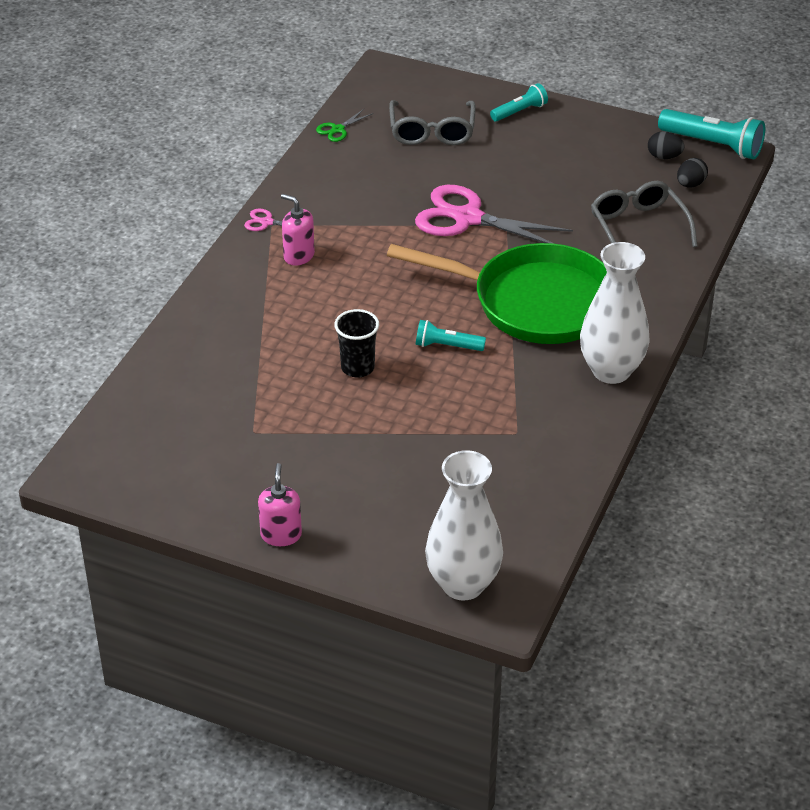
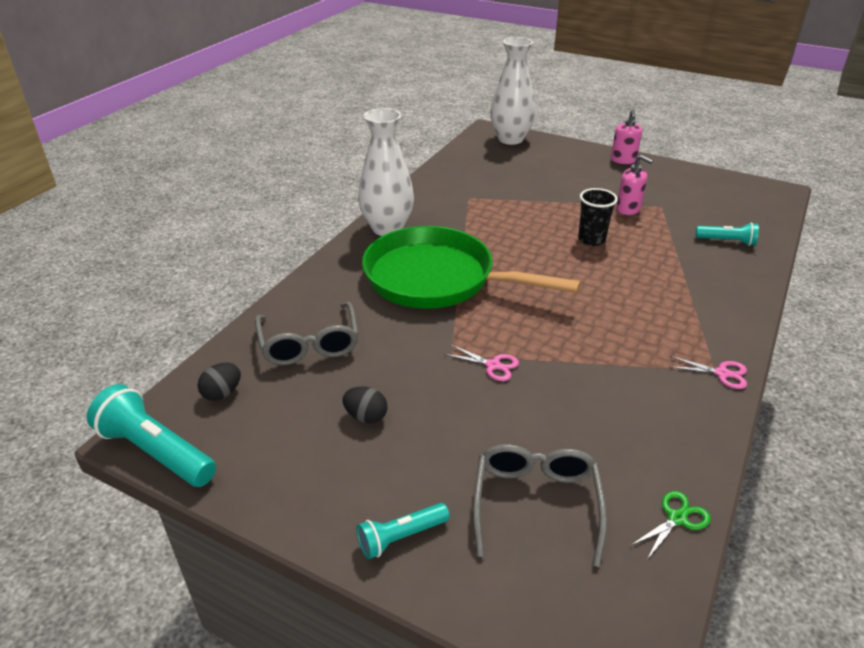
camera: 175 degrees left, 5 degrees down
(298, 256) = (672, 333): pink soap dispenser -> pink soap dispenser (628, 209)
(447, 346) = (518, 250): turquoise flashlight -> turquoise flashlight (727, 241)
(467, 218) = (493, 365): pink scissors -> pink scissors, size x0.43
(664, 157) = (230, 436): black egg -> black egg (366, 416)

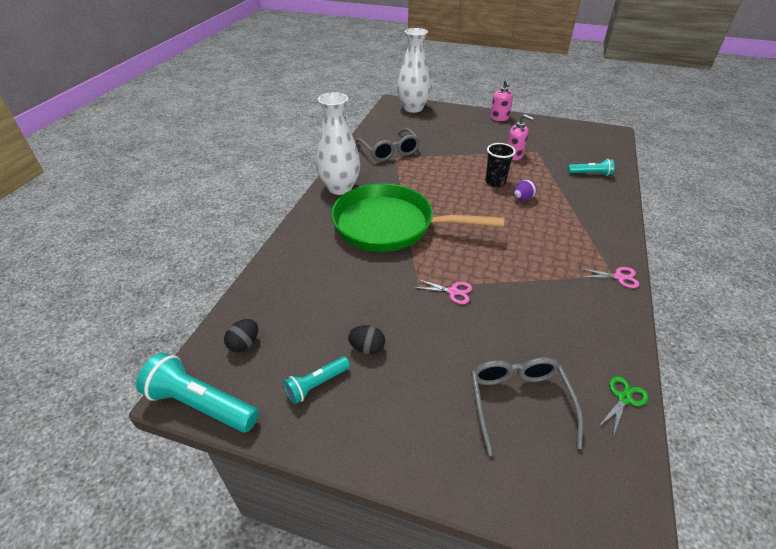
camera: 10 degrees left, 5 degrees up
(309, 344) = (305, 292): grey glasses -> grey glasses (389, 151)
(401, 537) = (424, 448): turquoise flashlight -> turquoise flashlight (317, 384)
(622, 263) = (522, 199): none -> purple egg

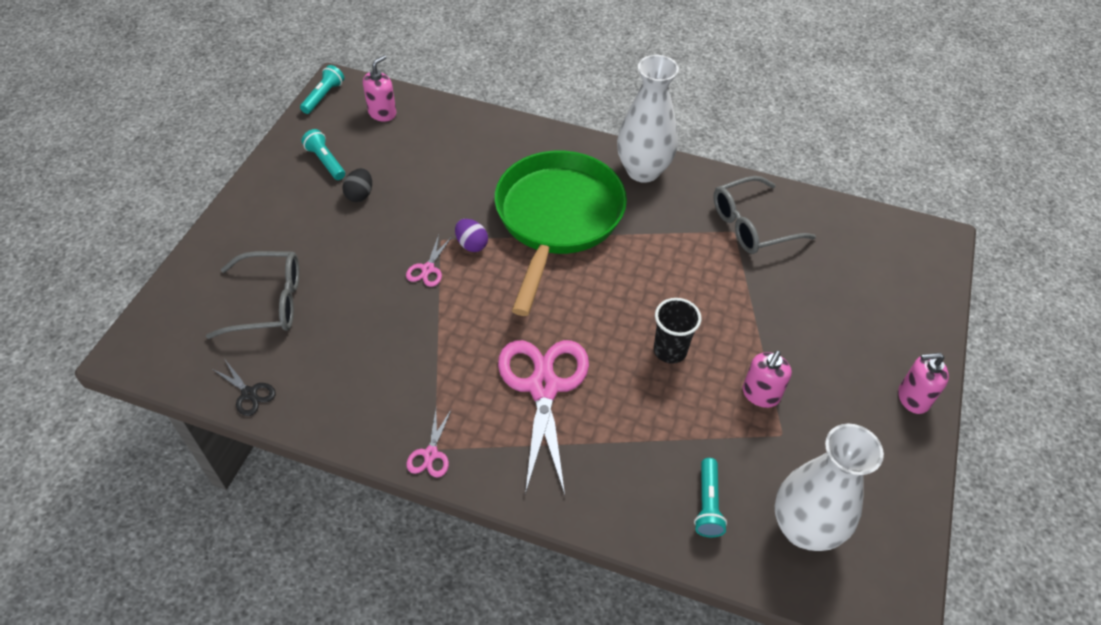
camera: 90 degrees right, 10 degrees up
(201, 404) = (323, 96): turquoise flashlight -> turquoise flashlight, size x0.59
(244, 344) = (382, 113): black egg -> pink soap dispenser
(413, 108) = (920, 264): white vase -> white vase (804, 528)
(522, 199) = (622, 379): purple egg -> purple egg (471, 244)
(542, 229) = (543, 387): none -> pink scissors
(624, 398) = (249, 393): green scissors -> black scissors

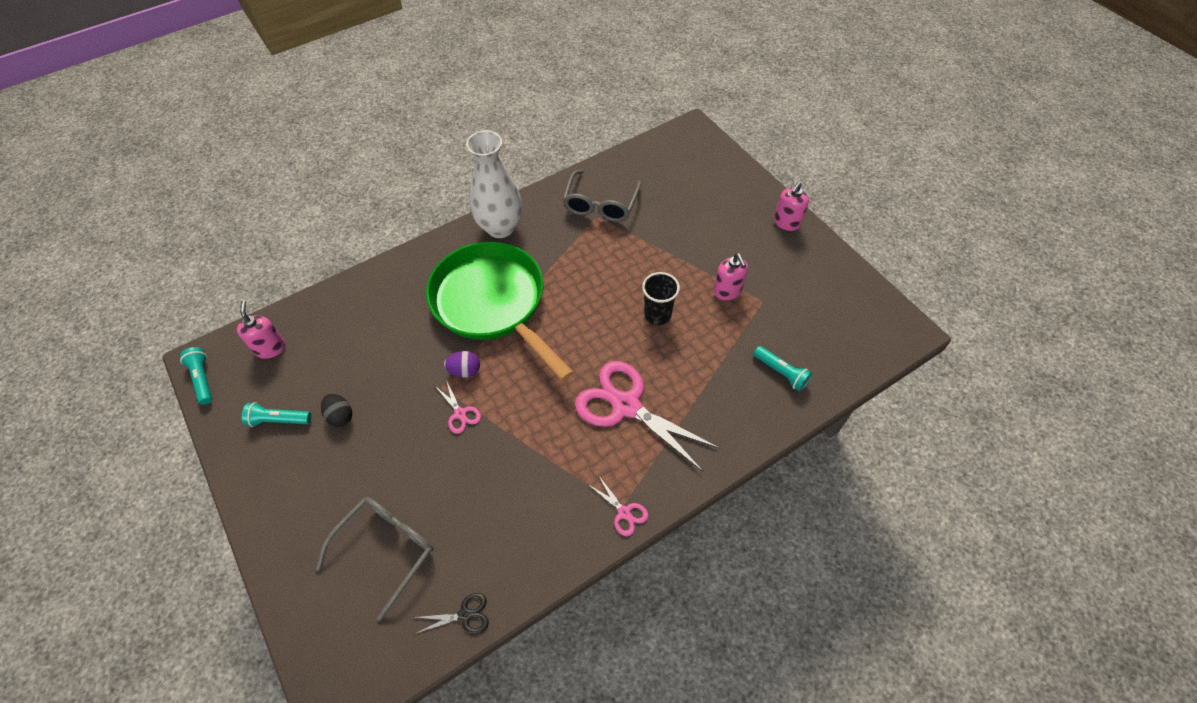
camera: 50 degrees left, 5 degrees up
(804, 528) = (830, 335): white vase -> none

